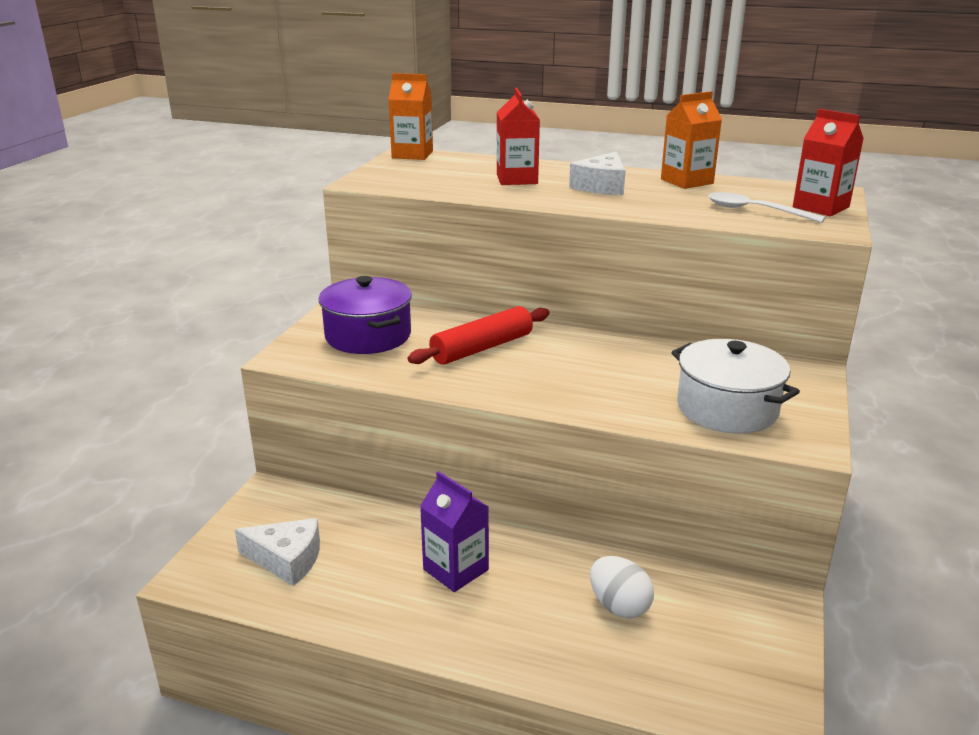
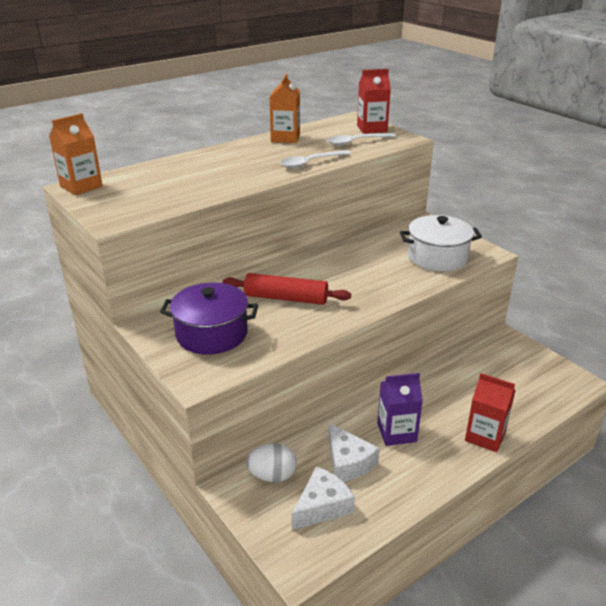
camera: 55 degrees left, 5 degrees up
(482, 348) = (286, 298): red rolling pin -> red rolling pin turned 75 degrees counterclockwise
(517, 179) = (201, 174): red carton -> red carton (485, 436)
(601, 186) = (256, 158): white cheese -> white cheese (348, 462)
(619, 606) = (472, 387): white egg -> white egg (272, 475)
(641, 208) = (310, 163): none -> white spoon

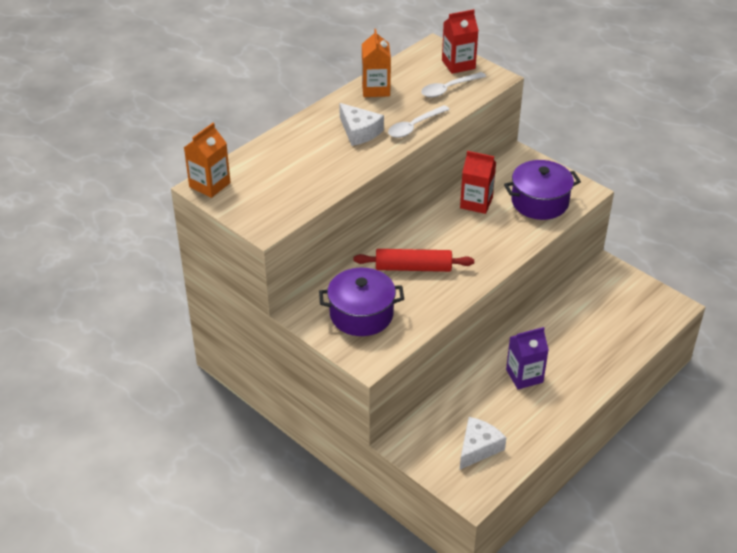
camera: 10 degrees left, 10 degrees up
(272, 475) = (430, 428): white egg -> none
(348, 462) = (489, 408): white cheese -> white cheese (359, 131)
(437, 257) = (539, 202): white pot -> purple pot
(485, 436) = (599, 369): red carton -> red carton (476, 203)

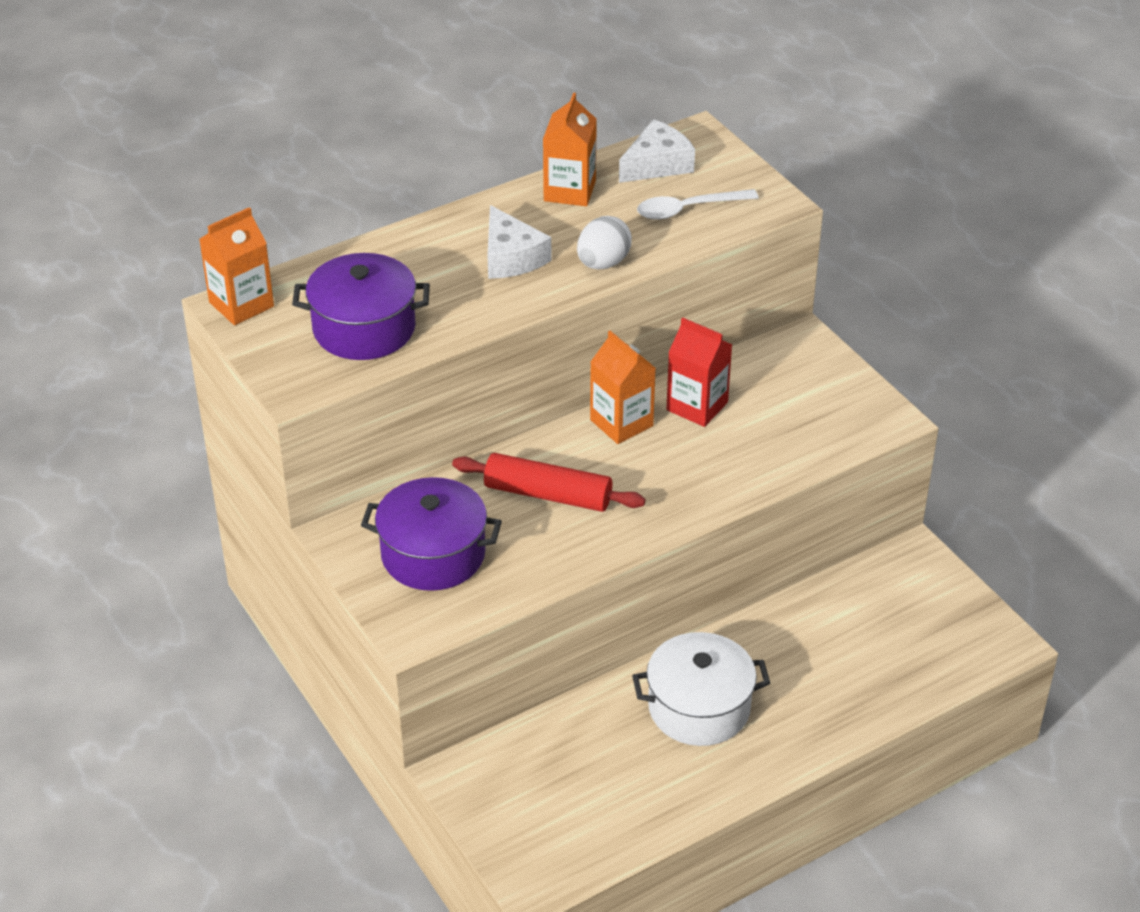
camera: 15 degrees right, 0 degrees up
(414, 126) = (603, 263): white spoon -> white egg
(437, 220) = (621, 423): none -> orange carton
(458, 64) = (723, 170): red carton -> none
(478, 448) = (575, 808): white cheese -> white cheese (657, 164)
(524, 376) = (699, 708): purple carton -> white pot
(539, 202) = (803, 423): purple pot -> purple pot (364, 328)

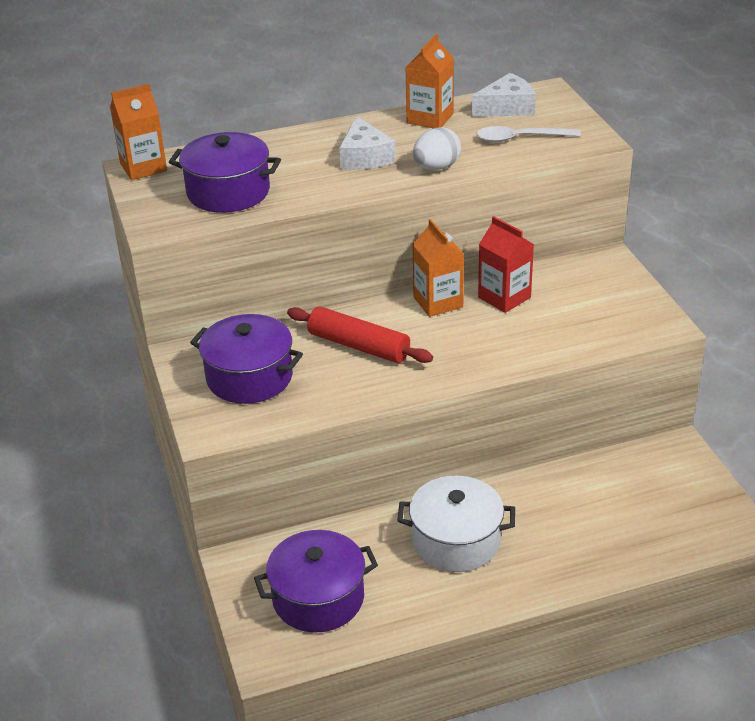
camera: 15 degrees right, 5 degrees down
(565, 802) = (318, 598): none -> purple pot

